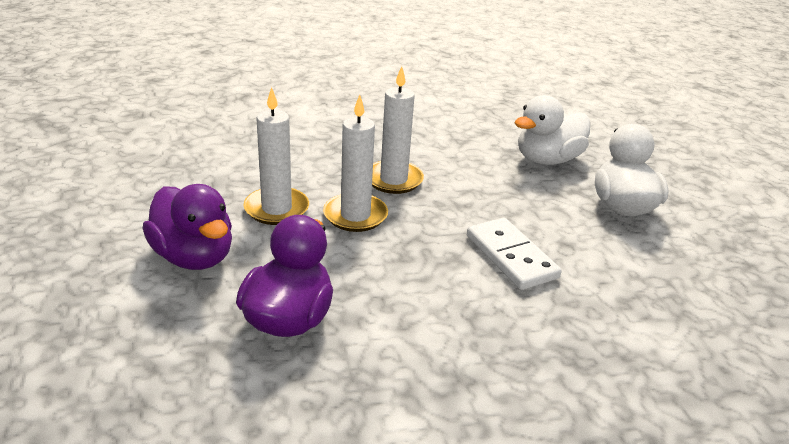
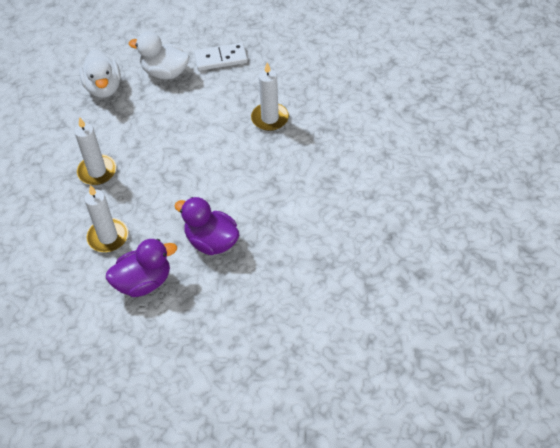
camera: 70 degrees left, 20 degrees up
(355, 215) = (129, 198): white candle -> white candle (270, 118)
(511, 256) = (193, 136): white domino -> white domino (221, 58)

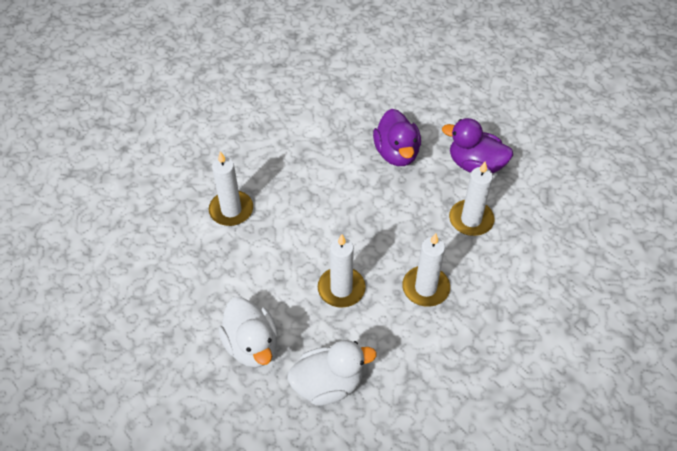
camera: 135 degrees left, 0 degrees up
(104, 88) = (328, 384): white duck -> white duck turned 45 degrees clockwise
(148, 132) = (341, 289): none -> white candle
(221, 58) = (185, 311): white domino -> none

